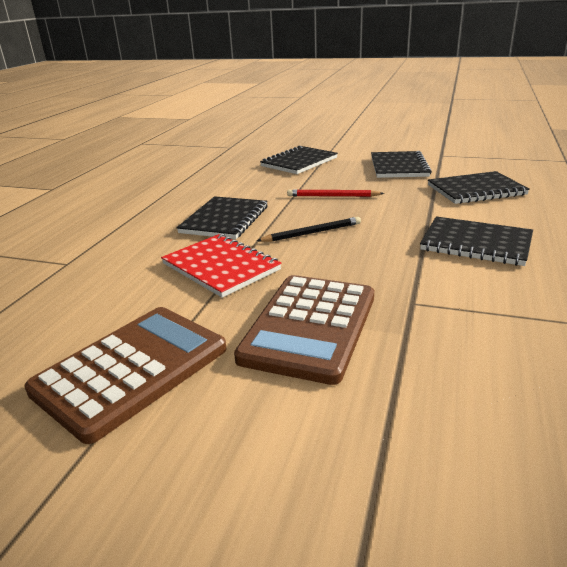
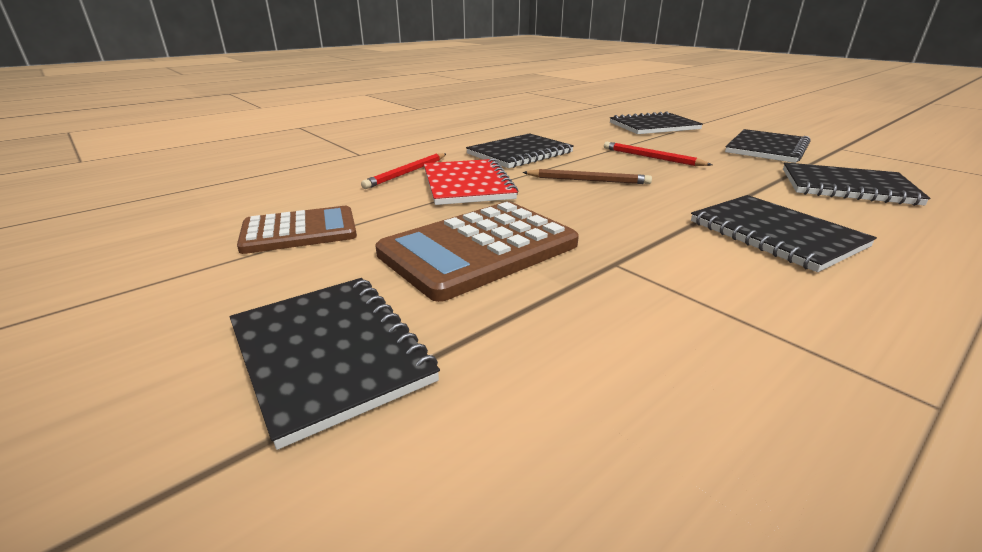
camera: 30 degrees right, 0 degrees up
(131, 369) = (299, 231): brown calculator -> brown calculator, size x0.65
(148, 271) = (407, 173): none -> red pencil
(312, 233) = (588, 180): black pencil -> brown pencil
(317, 462) = (329, 353): none -> black notebook

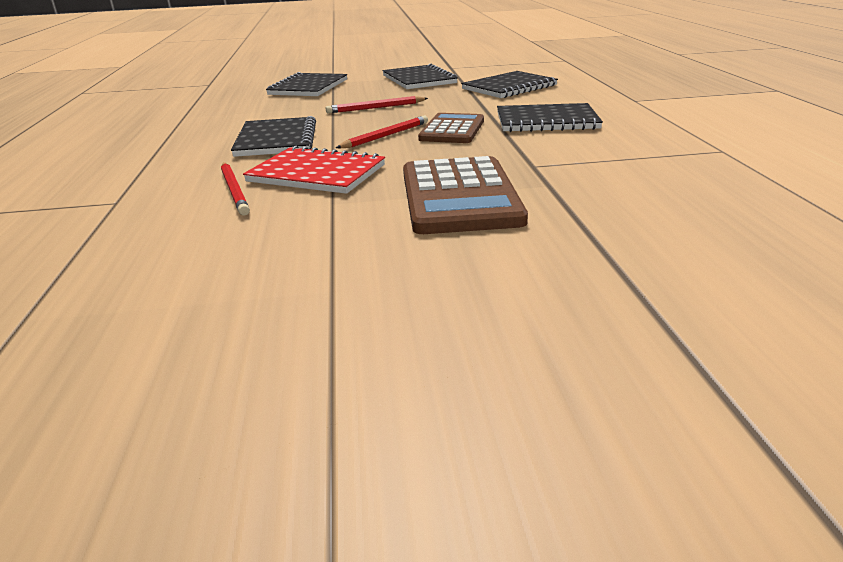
camera: 55 degrees left, 0 degrees up
(299, 231) = (310, 260): brown calculator -> brown calculator (452, 130)
(329, 353) = (562, 272): black notebook -> none
(588, 180) = (385, 136): brown pencil -> red pencil

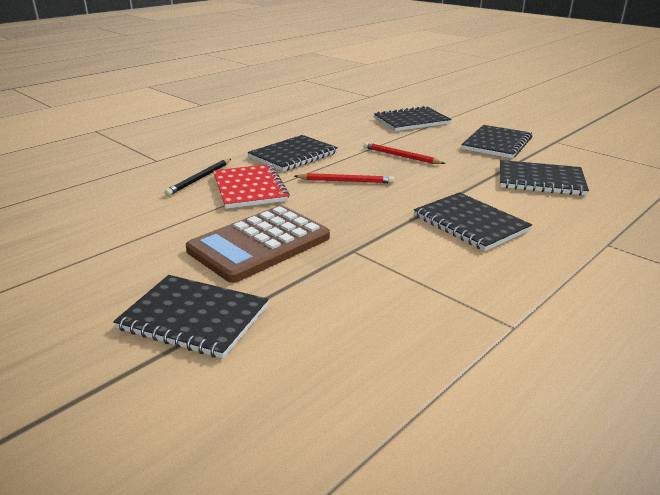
camera: 50 degrees right, 0 degrees up
(234, 190) = (200, 179): red pencil -> black pencil
(452, 130) = (391, 197): brown calculator -> none
(578, 258) = (194, 318): none -> black notebook

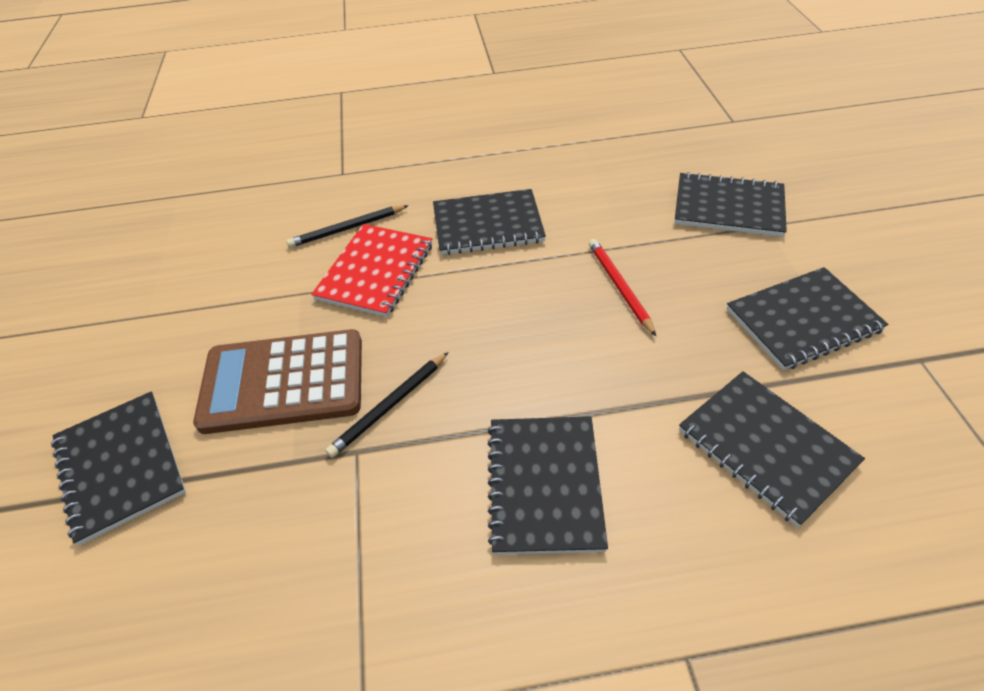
camera: 40 degrees right, 20 degrees up
(345, 181) = (491, 309): red pencil -> none
(345, 229) = (390, 406): none -> black pencil

